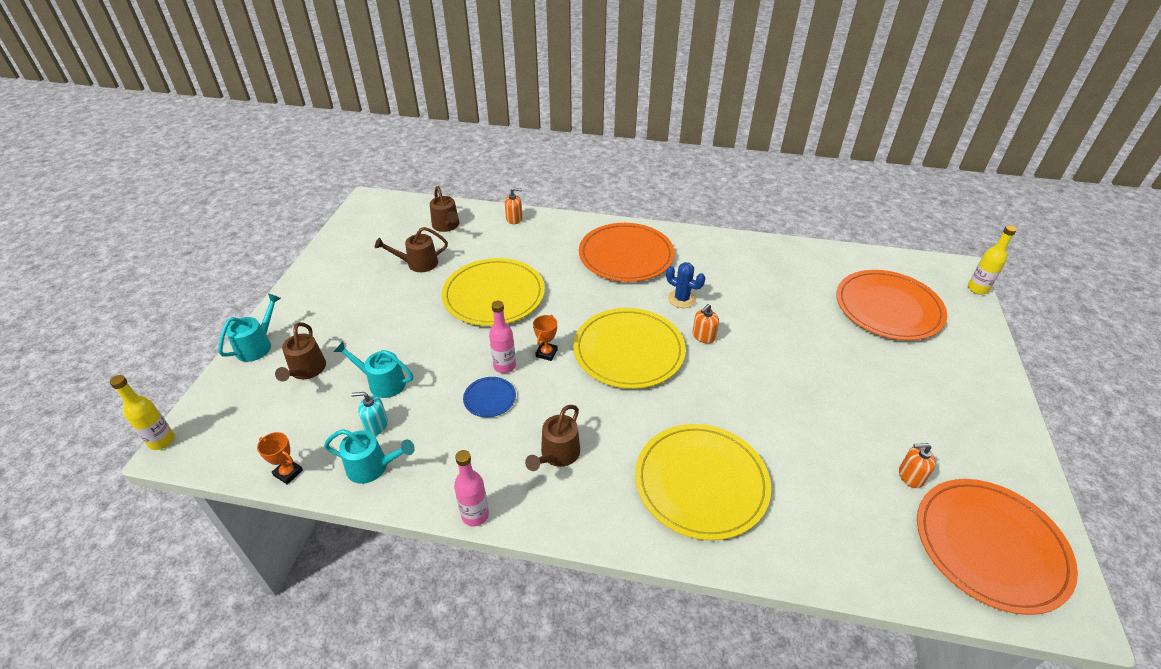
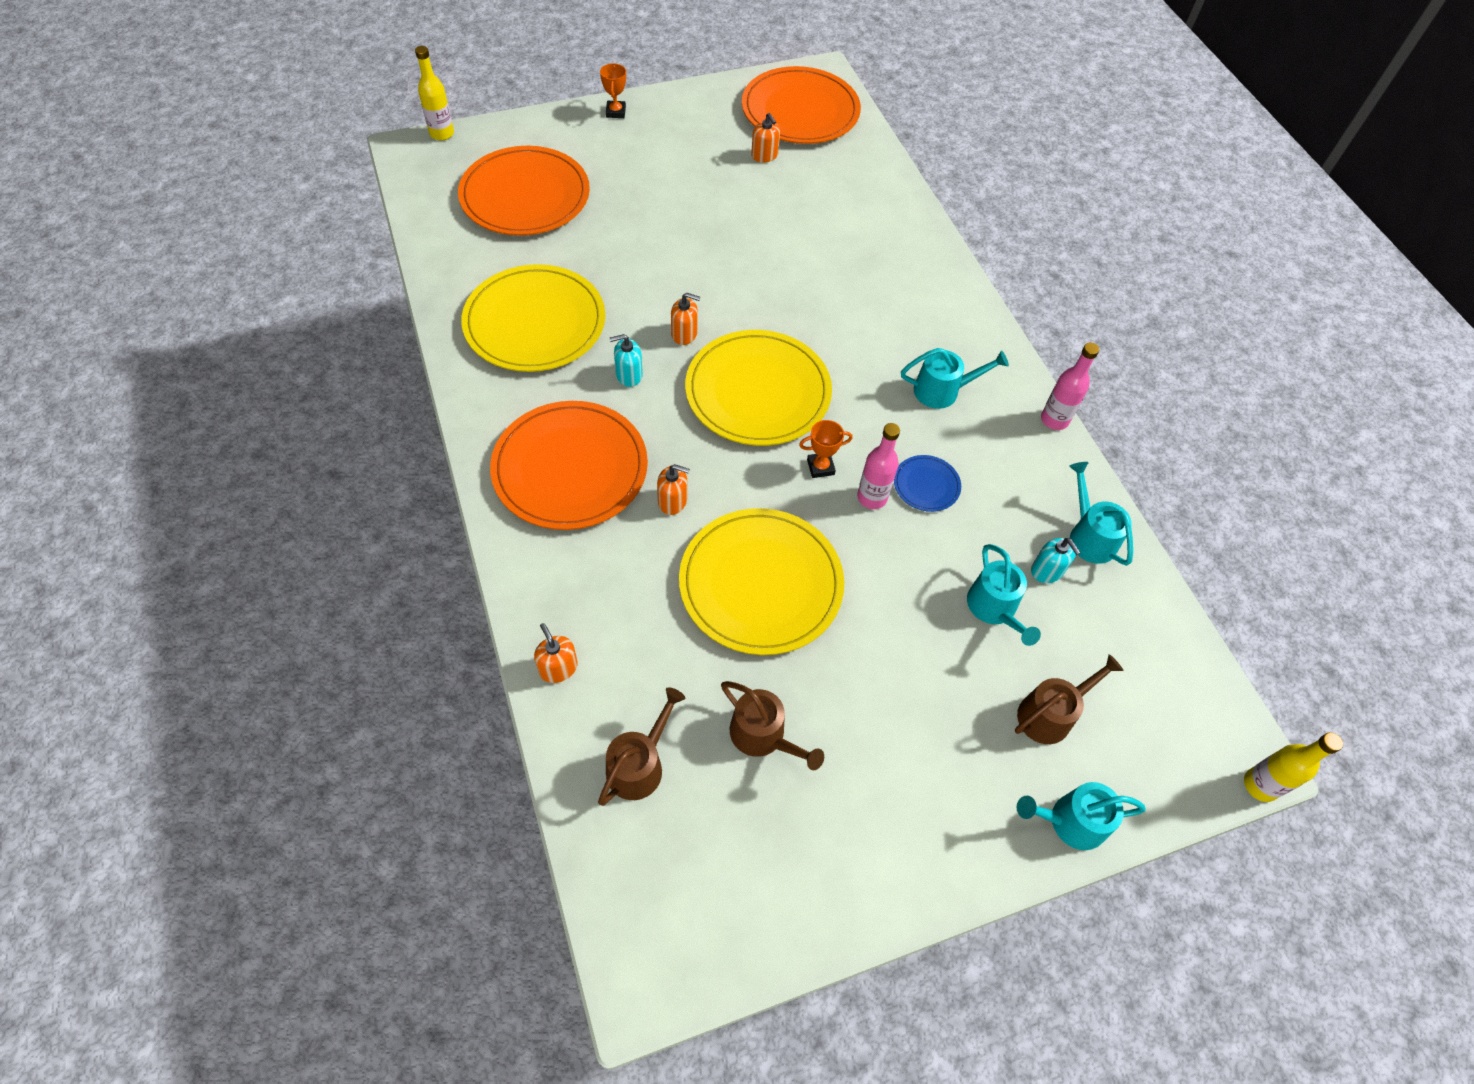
camera: 125 degrees left, 15 degrees up
(288, 473) = (1163, 609): orange trophy -> orange trophy (616, 112)
(557, 455) = (942, 391): brown watering can -> turquoise watering can
(574, 283) = (672, 501): none -> orange soap dispenser
(681, 299) = (629, 375): blue cactus -> turquoise soap dispenser
(701, 482) = (882, 278): yellow plate -> yellow plate (535, 322)

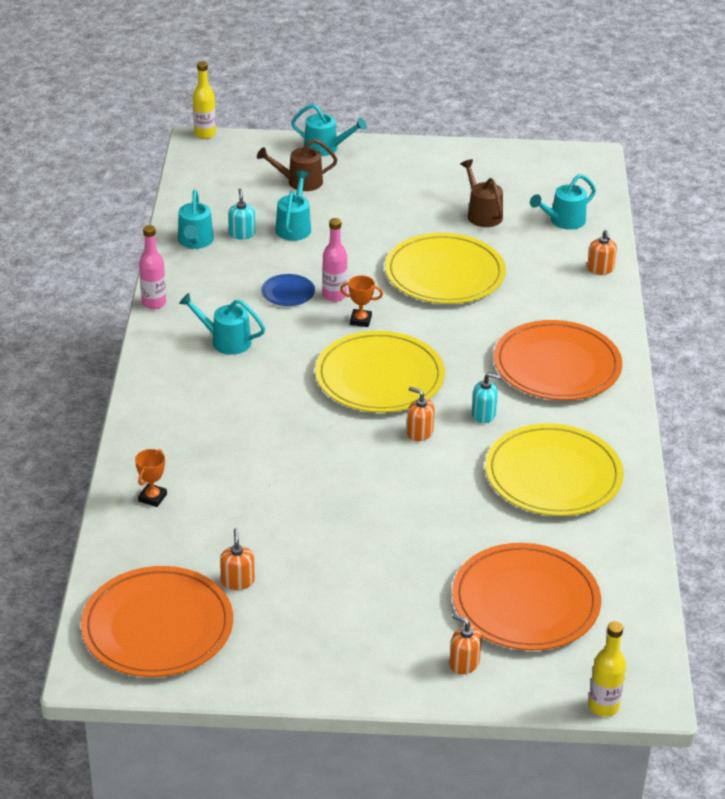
camera: 155 degrees left, 20 degrees down
(616, 112) = (381, 682): orange trophy -> orange trophy (152, 497)
(639, 764) = (563, 221): brown watering can -> turquoise watering can
(672, 501) = (485, 328): orange soap dispenser -> orange soap dispenser (464, 663)

